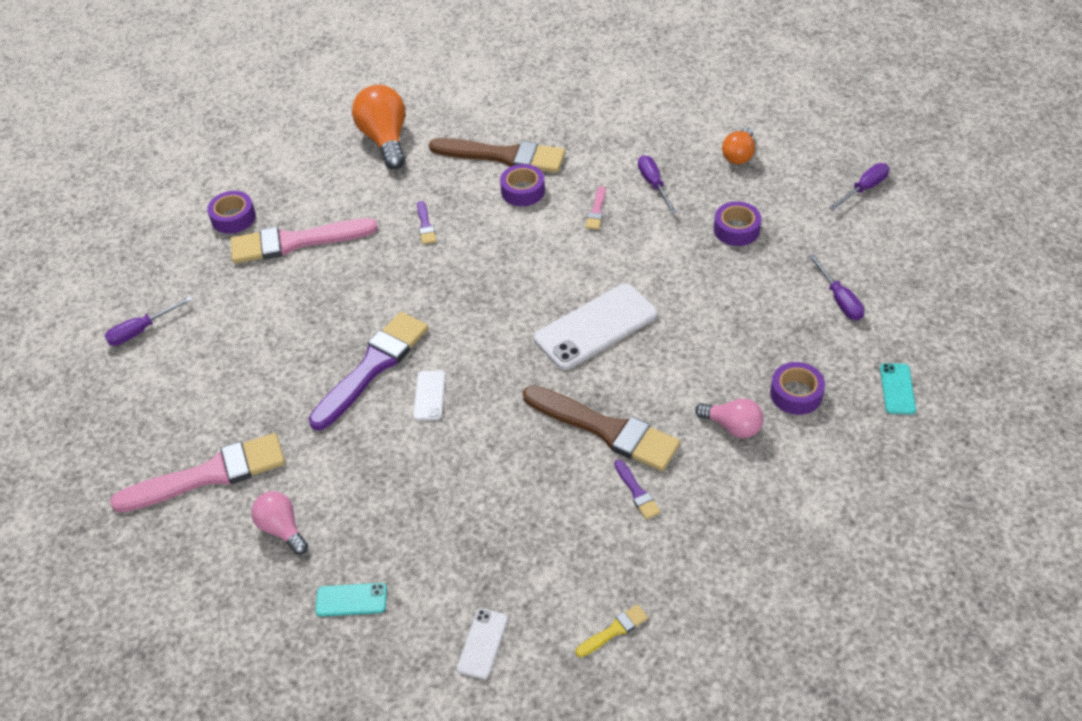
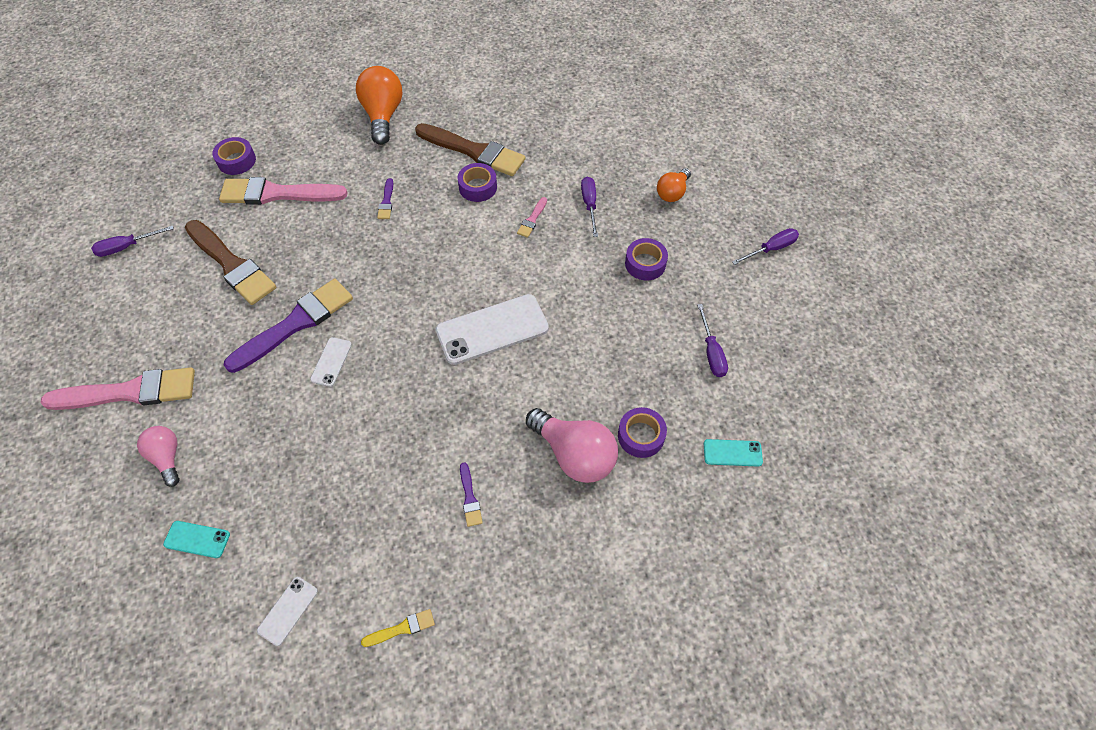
camera: 10 degrees right, 10 degrees up
(605, 429) = (465, 430): brown brush -> brown brush (231, 264)
(732, 426) = (574, 454): pink light bulb -> pink light bulb, size x1.69
(897, 389) = (732, 453): turquoise phone -> turquoise phone turned 75 degrees clockwise

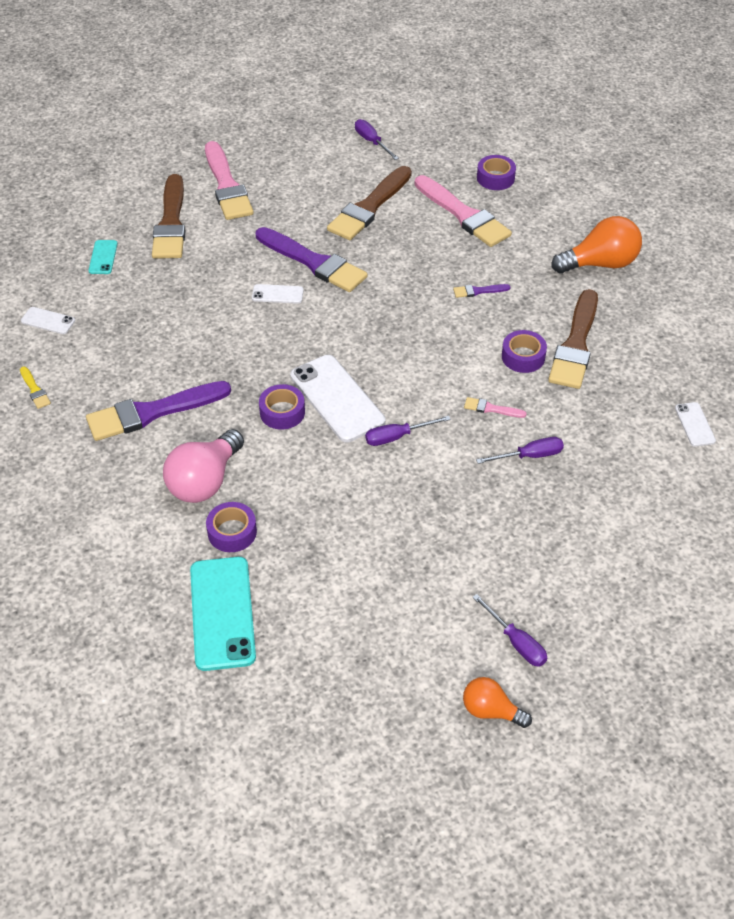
camera: 80 degrees right, 10 degrees down
(167, 457) = (171, 222): pink light bulb -> brown brush
(278, 194) = (463, 214): pink brush -> pink brush turned 150 degrees clockwise
(469, 497) = (152, 412): purple brush -> purple brush, size x2.35
(577, 103) = (694, 424): none -> white phone
(645, 264) = (456, 516): purple tape -> purple tape (282, 412)
(672, 193) = (576, 533): orange light bulb -> orange light bulb (491, 711)
(711, 352) = (346, 587): purple screwdriver -> purple screwdriver (397, 437)
(732, 453) = (222, 613): turquoise phone -> turquoise phone, size x2.05

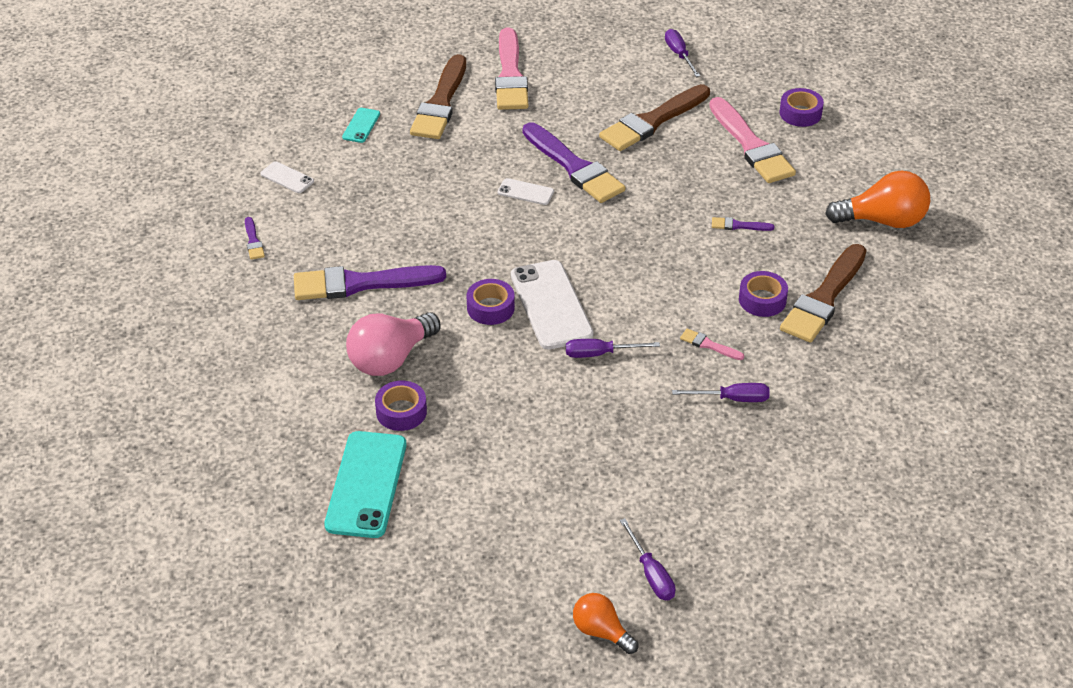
camera: 15 degrees right, 5 degrees down
(34, 390) = (253, 241): yellow brush -> purple brush
(694, 424) = (924, 402): white phone -> none

